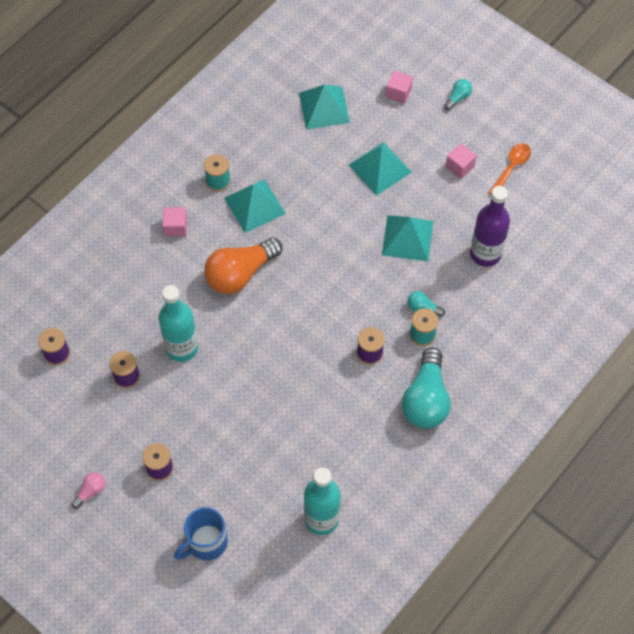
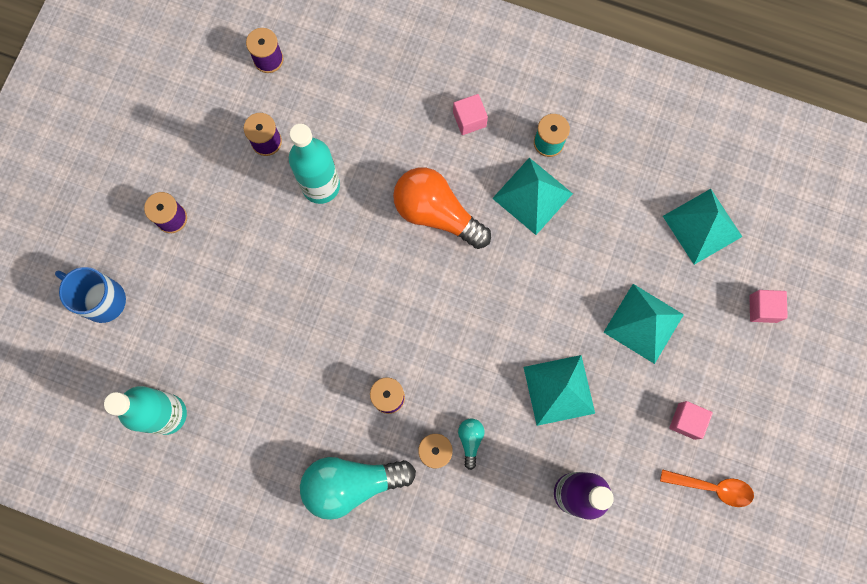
camera: 70 degrees right, 15 degrees up
(90, 491) = (123, 158): pink light bulb -> none
(458, 98) = (788, 385): turquoise light bulb -> none

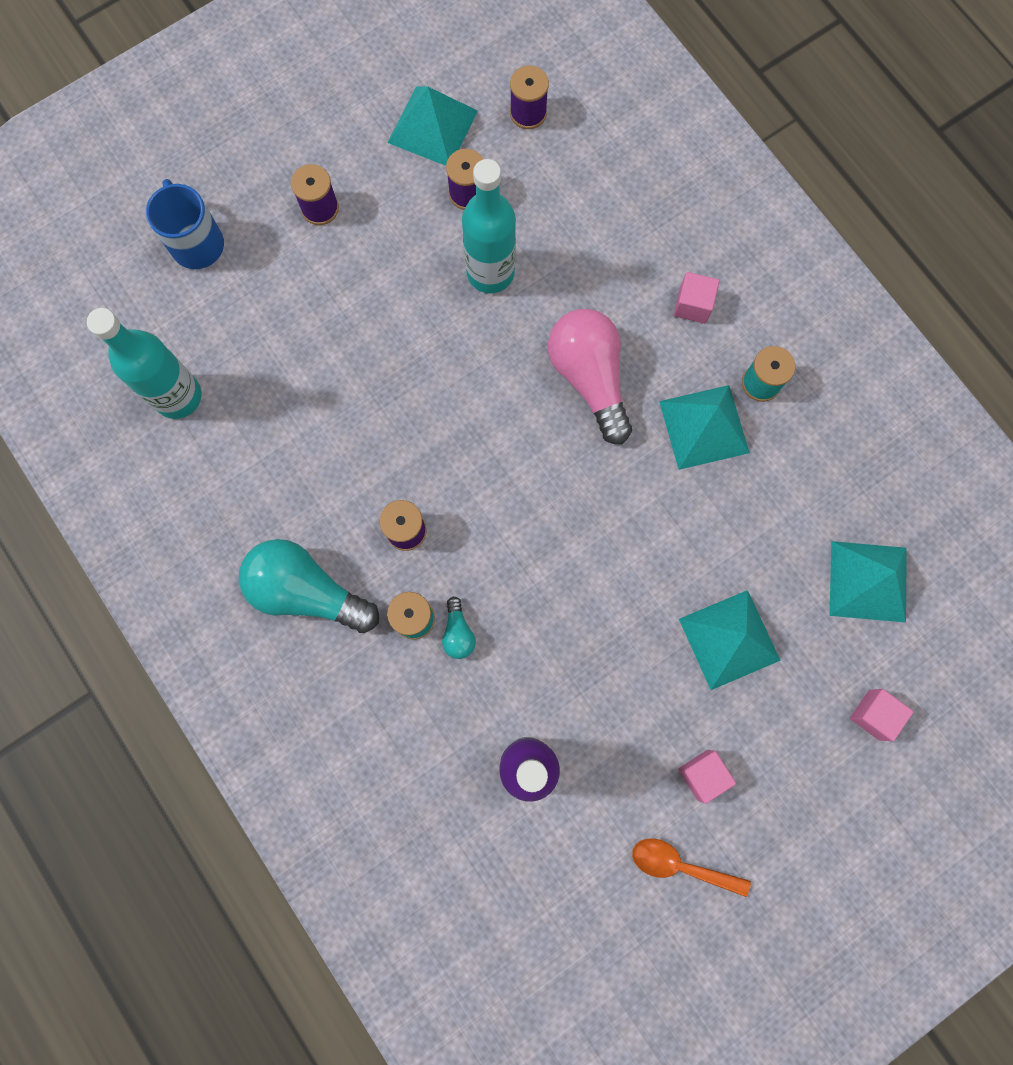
camera: 35 degrees right, 0 degrees up
(437, 213) = (589, 378): orange light bulb -> pink light bulb
(470, 440) = (458, 633): turquoise light bulb -> turquoise light bulb turned 135 degrees clockwise
(559, 390) = (588, 646): turquoise pyramid -> turquoise pyramid (432, 126)
(712, 487) = (680, 865): orange spoon -> orange spoon turned 150 degrees clockwise

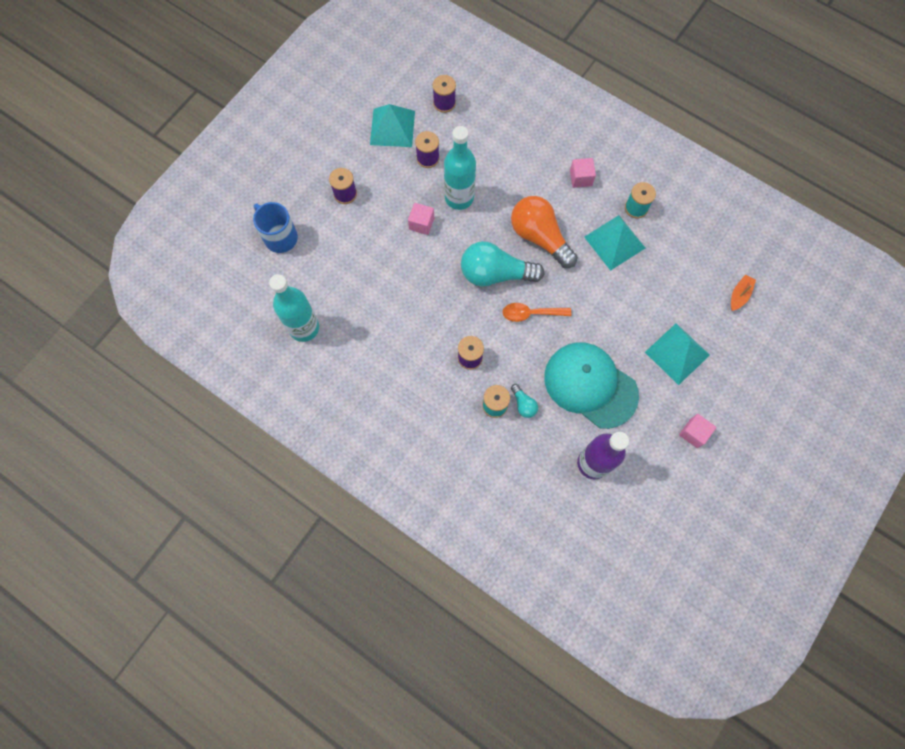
camera: 20 degrees left, 5 degrees down
(307, 591) = (426, 412): turquoise light bulb -> turquoise light bulb (495, 274)
(572, 640) = (590, 385): none -> turquoise cap
(589, 378) = (539, 237): pink light bulb -> orange light bulb
(680, 865) = (702, 487): orange spoon -> orange spoon (531, 313)
(868, 581) = (739, 295): turquoise pyramid -> orange boat
(874, 715) = (773, 366): pink cube -> pink cube (421, 223)

